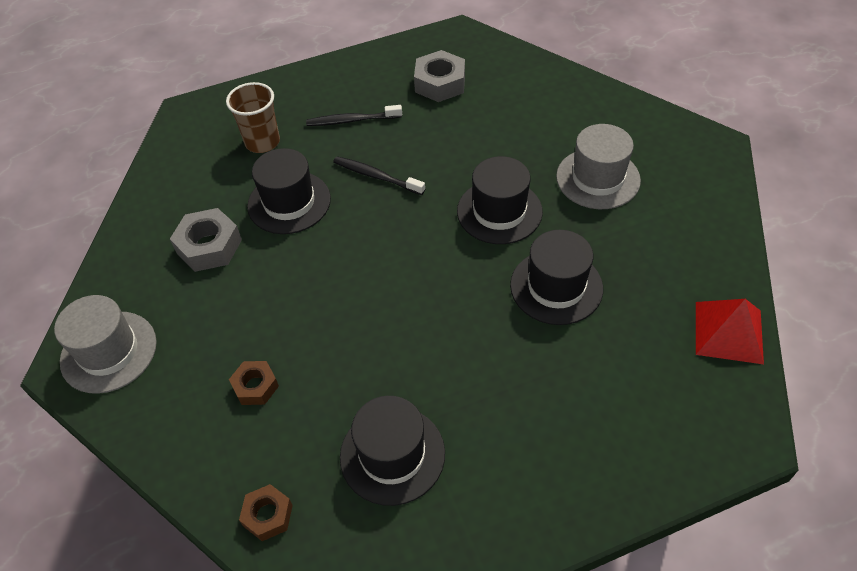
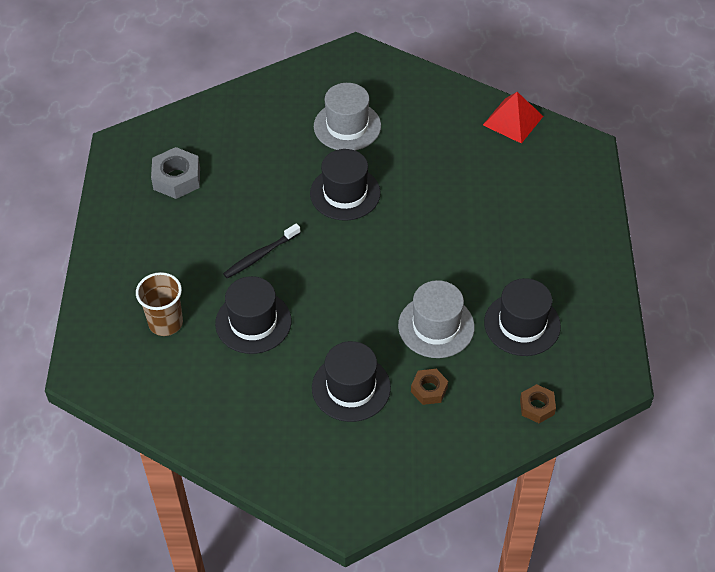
camera: 70 degrees left, 0 degrees up
(109, 352) = (346, 483): grey hat -> grey hat (436, 326)
(209, 246) = (270, 390): grey nut -> none
(352, 120) = (182, 252): black toothbrush -> none
(556, 287) = (432, 189): black hat -> black hat (351, 387)

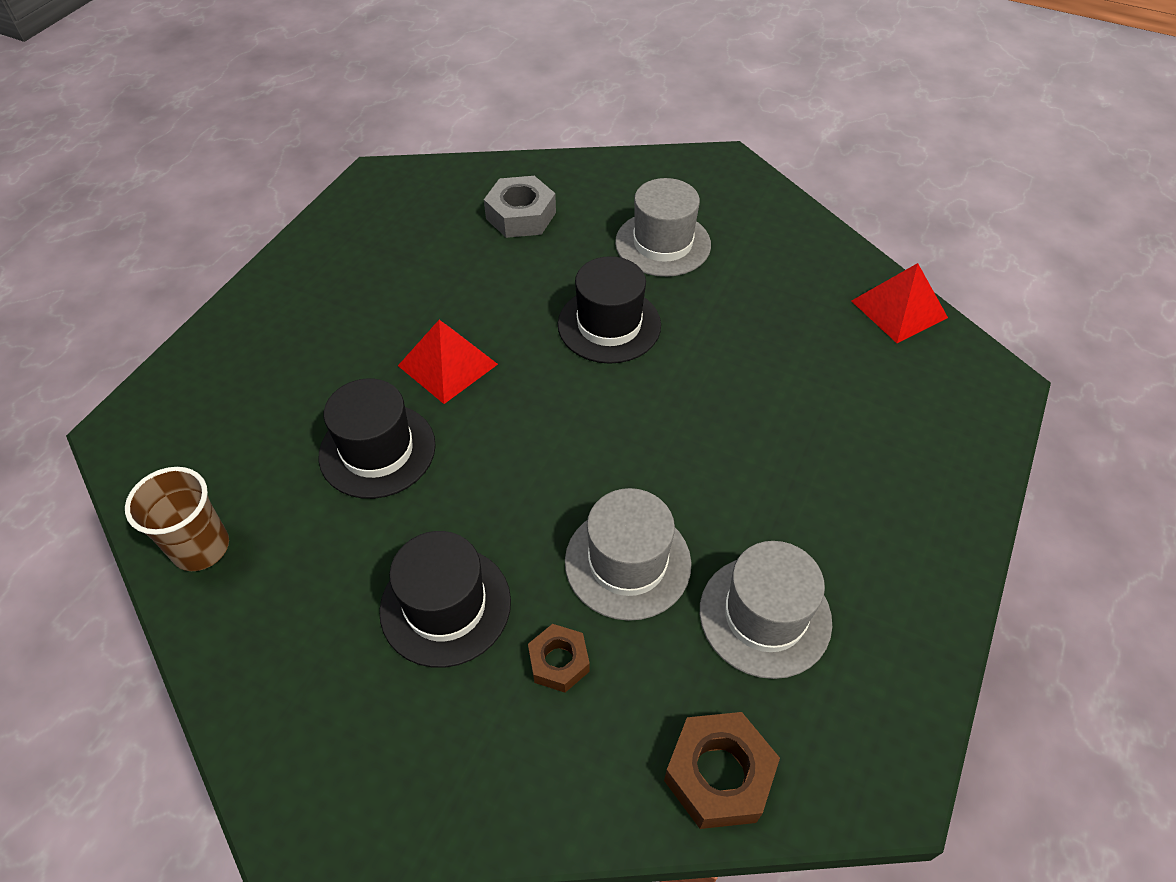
camera: 25 degrees right, 0 degrees up
(165, 323) = (269, 406): brown cup -> brown cup (201, 547)
(176, 178) = (412, 236): grey nut -> grey nut (521, 216)
(260, 255) = (447, 365): black toothbrush -> red pyramid
(522, 324) = (765, 615): black hat -> grey hat
(537, 407) = (719, 774): brown nut -> brown nut, size x1.60

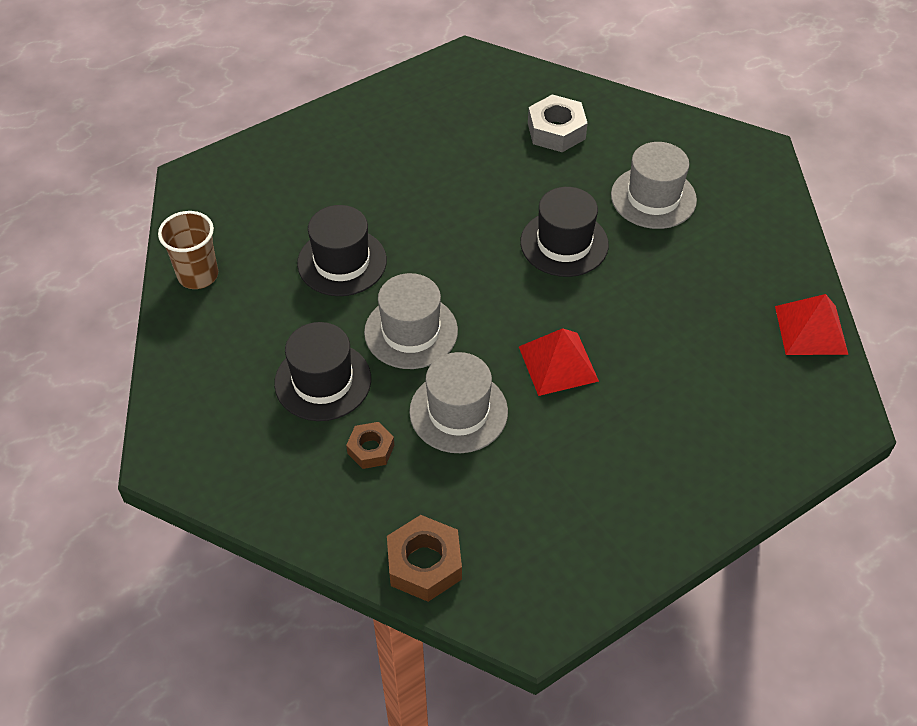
camera: 30 degrees right, 0 degrees up
(447, 365) = (426, 223): red pyramid -> red pyramid (558, 363)
(765, 615) = (527, 490): grey hat -> grey hat (411, 331)

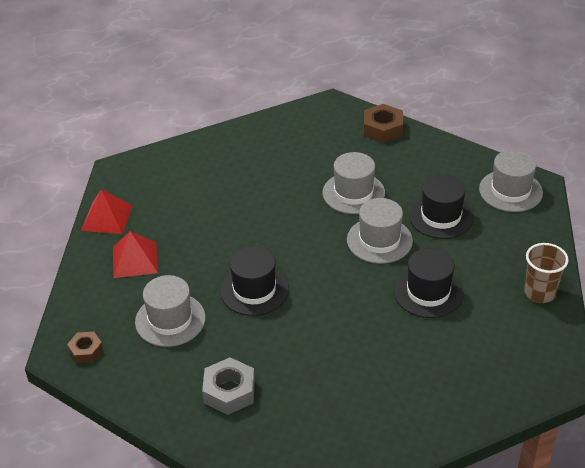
camera: 170 degrees left, 10 degrees down
(211, 441) = (510, 191): none -> grey hat
(371, 449) = (410, 179): brown nut -> brown nut (86, 350)
(558, 363) = (283, 213): red pyramid -> red pyramid (135, 260)

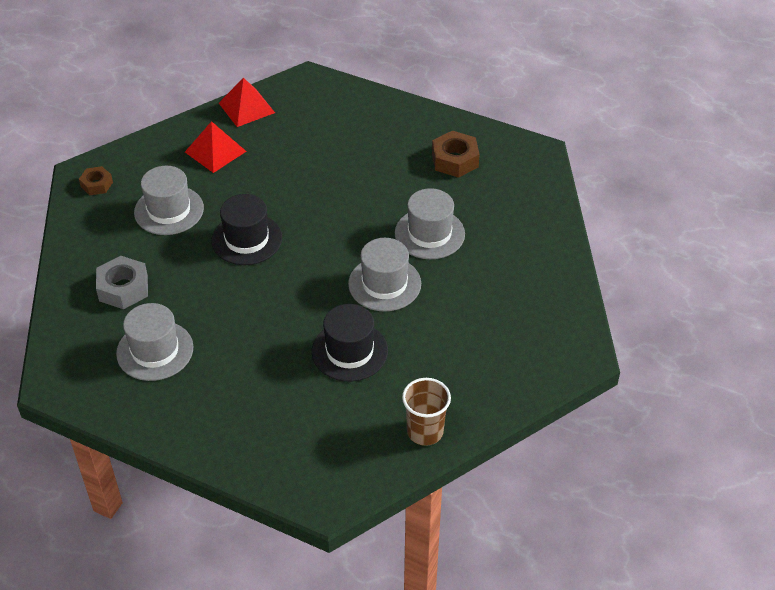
camera: 50 degrees right, 5 degrees up
(383, 129) = (541, 205): brown nut -> brown nut (455, 160)
(441, 216) = (459, 309): black hat -> none
(510, 191) = (550, 340): grey hat -> grey hat (155, 350)

